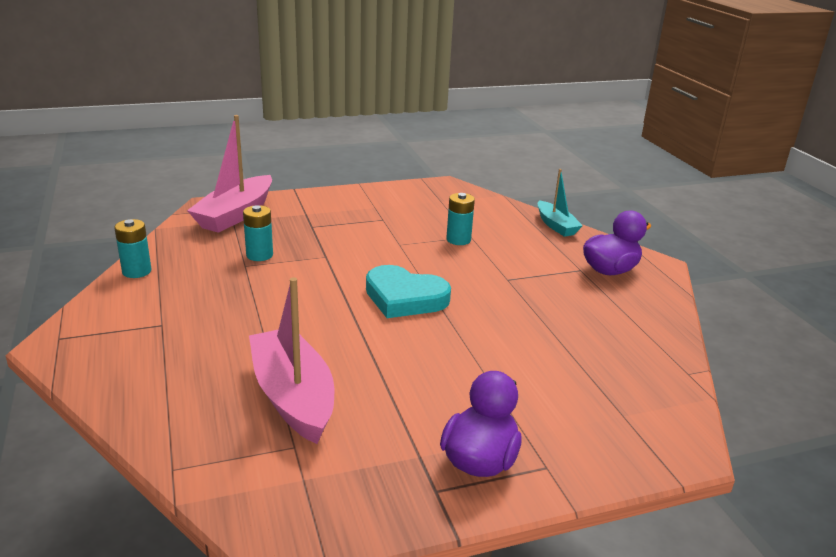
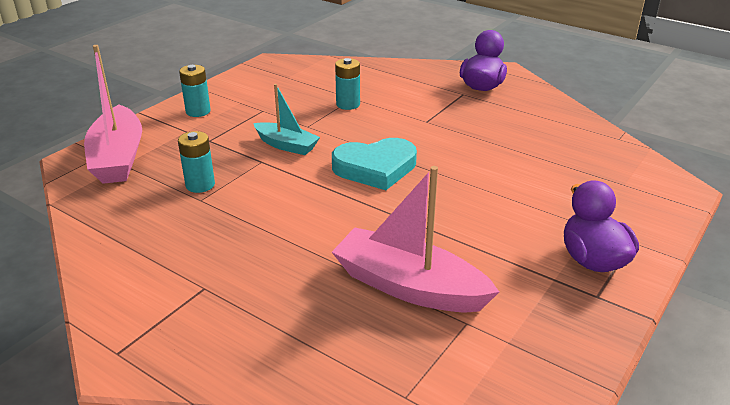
camera: 35 degrees left, 5 degrees up
(137, 271) = (98, 252): turquoise battery -> turquoise battery (198, 111)
(556, 225) = (401, 66): turquoise boat -> turquoise boat (286, 145)

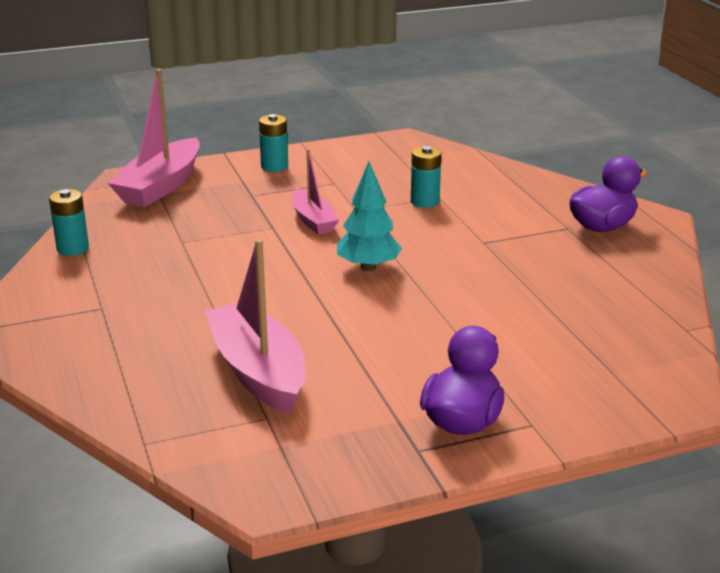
camera: 35 degrees right, 5 degrees down
(200, 185) = (196, 230): turquoise battery -> turquoise battery (73, 248)
(286, 145) = (313, 221): turquoise boat -> pink boat
(375, 168) = (368, 267): turquoise heart -> turquoise tree

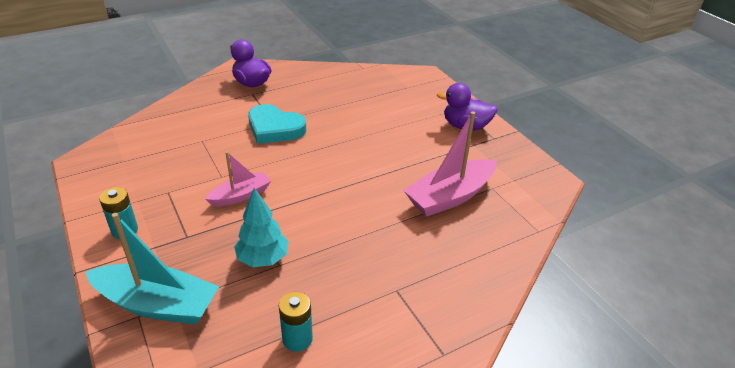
camera: 100 degrees left, 10 degrees up
(161, 186) = (157, 304): pink boat -> turquoise boat
(368, 267) = (312, 164): turquoise tree -> turquoise tree (263, 259)
(425, 201) = (209, 146): turquoise battery -> none
(465, 243) = (275, 128): none -> turquoise heart

